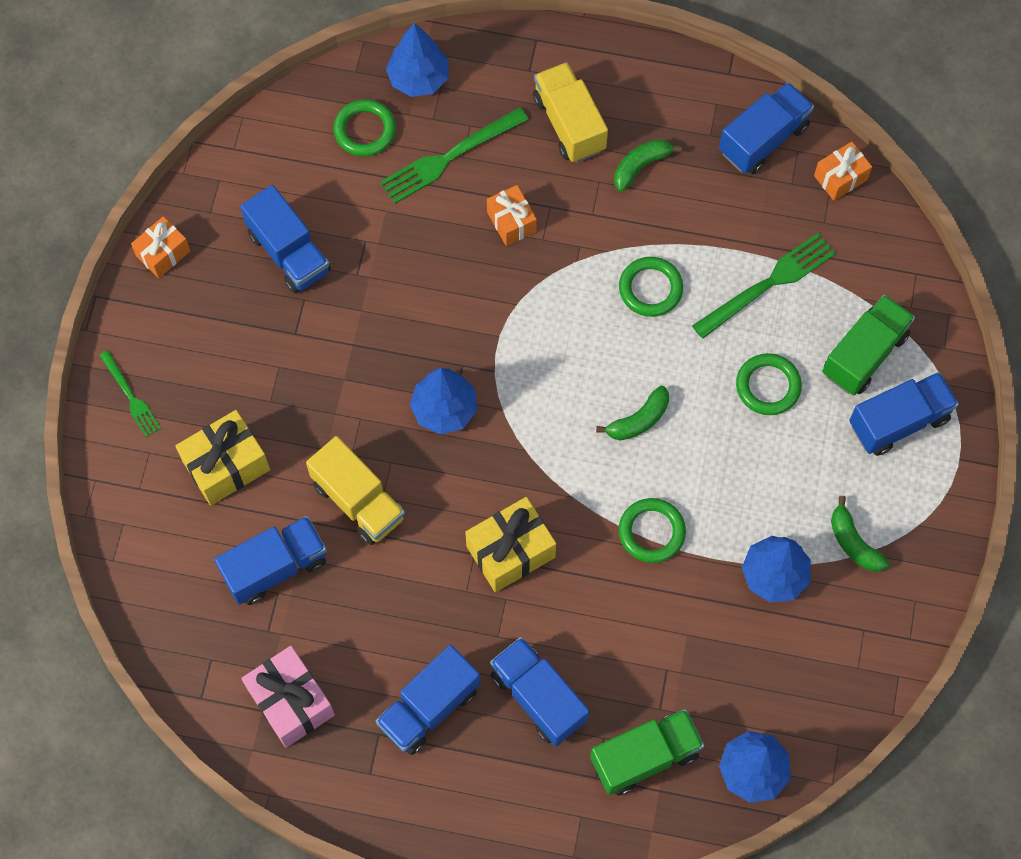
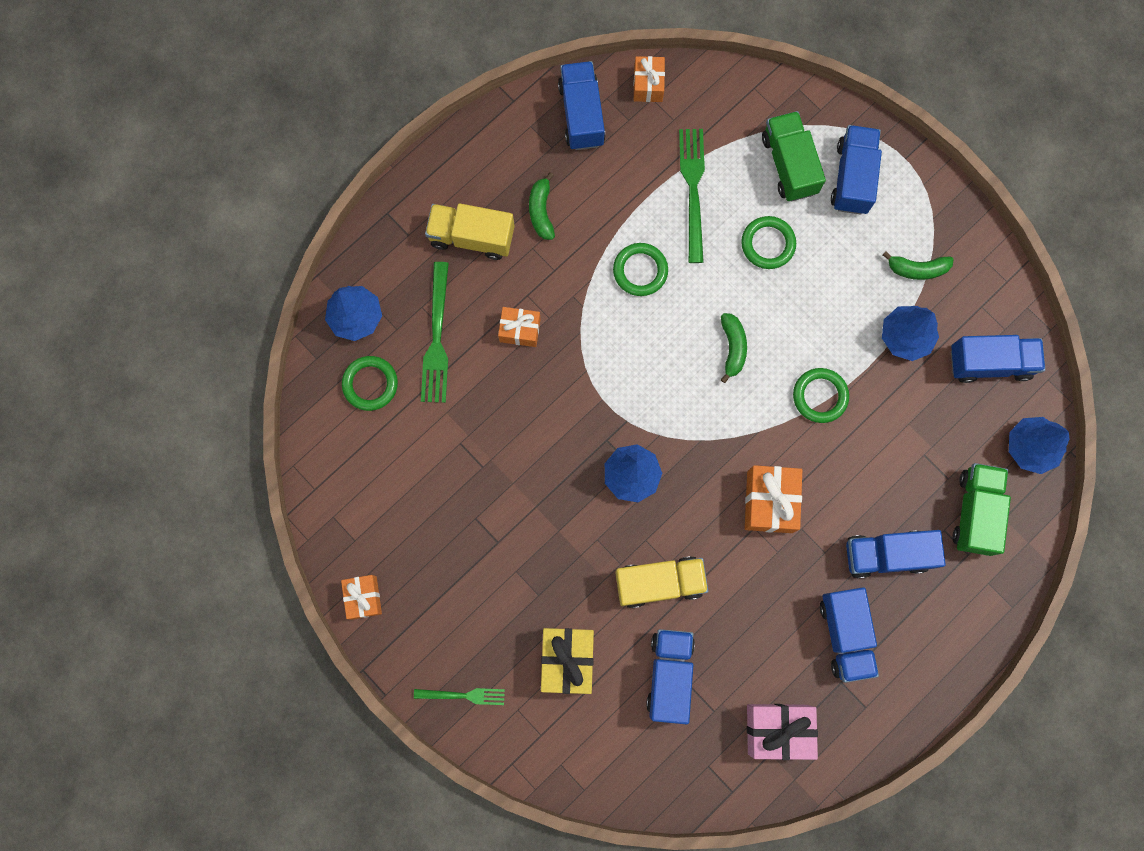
camera: 55 degrees left, 10 degrees up
(289, 252) = (430, 504): blue truck -> blue truck (990, 362)
(510, 552) = (769, 502): yellow gift -> orange gift

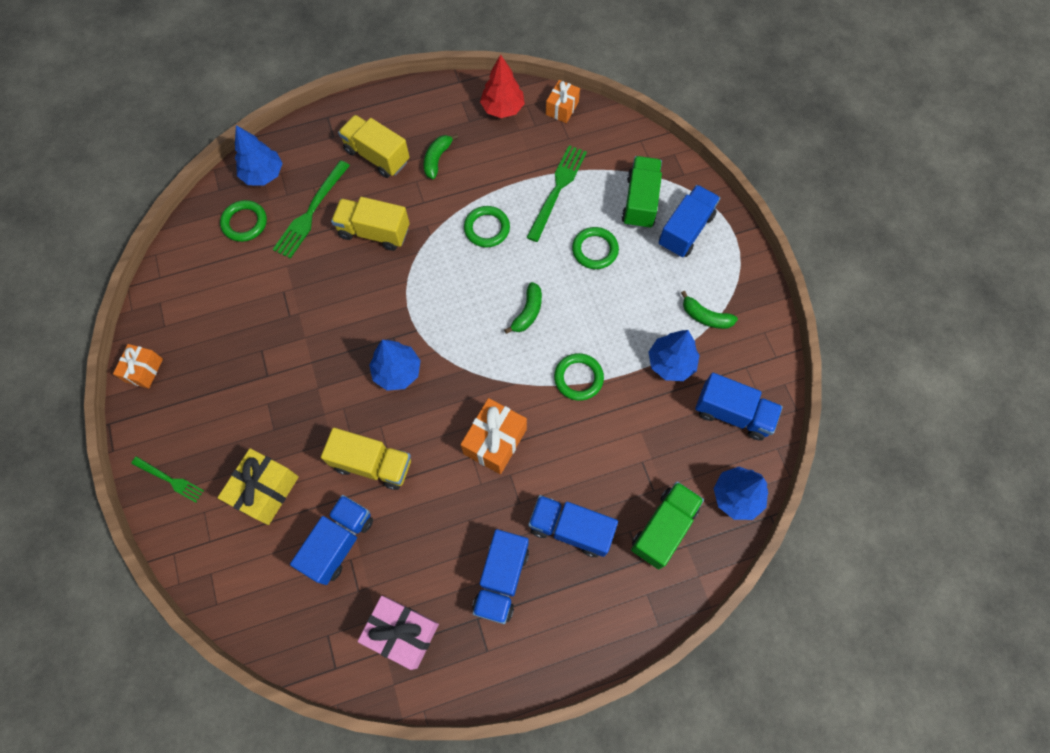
camera: 25 degrees right, 10 degrees down
(520, 330) = (374, 232): orange gift -> yellow truck
(581, 114) = (502, 108): blue truck -> red tree

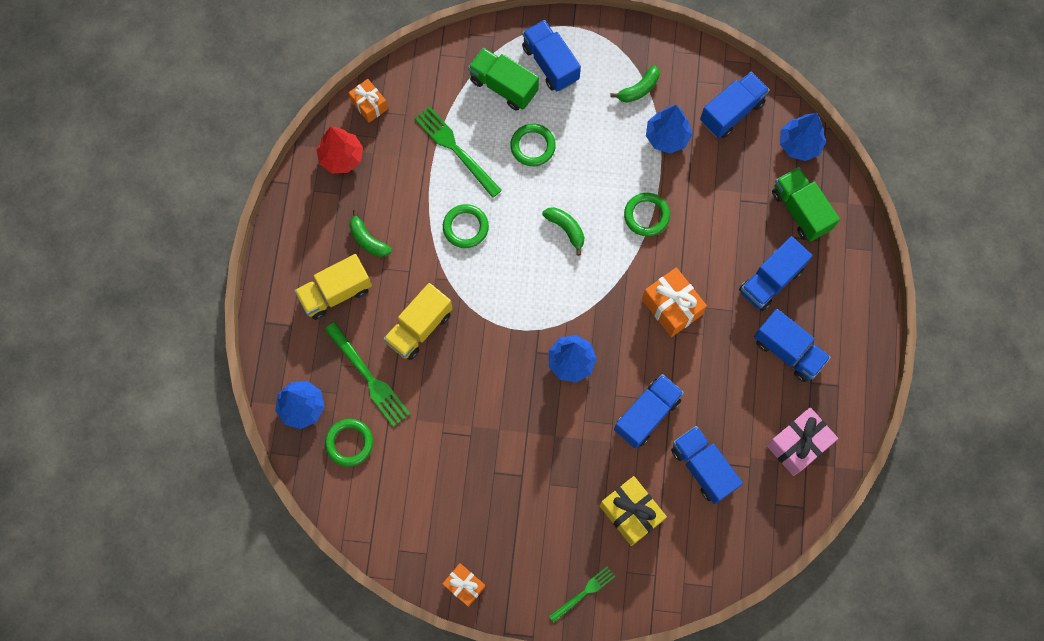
camera: 65 degrees left, 5 degrees up
(372, 464) = (646, 414): yellow truck -> blue truck

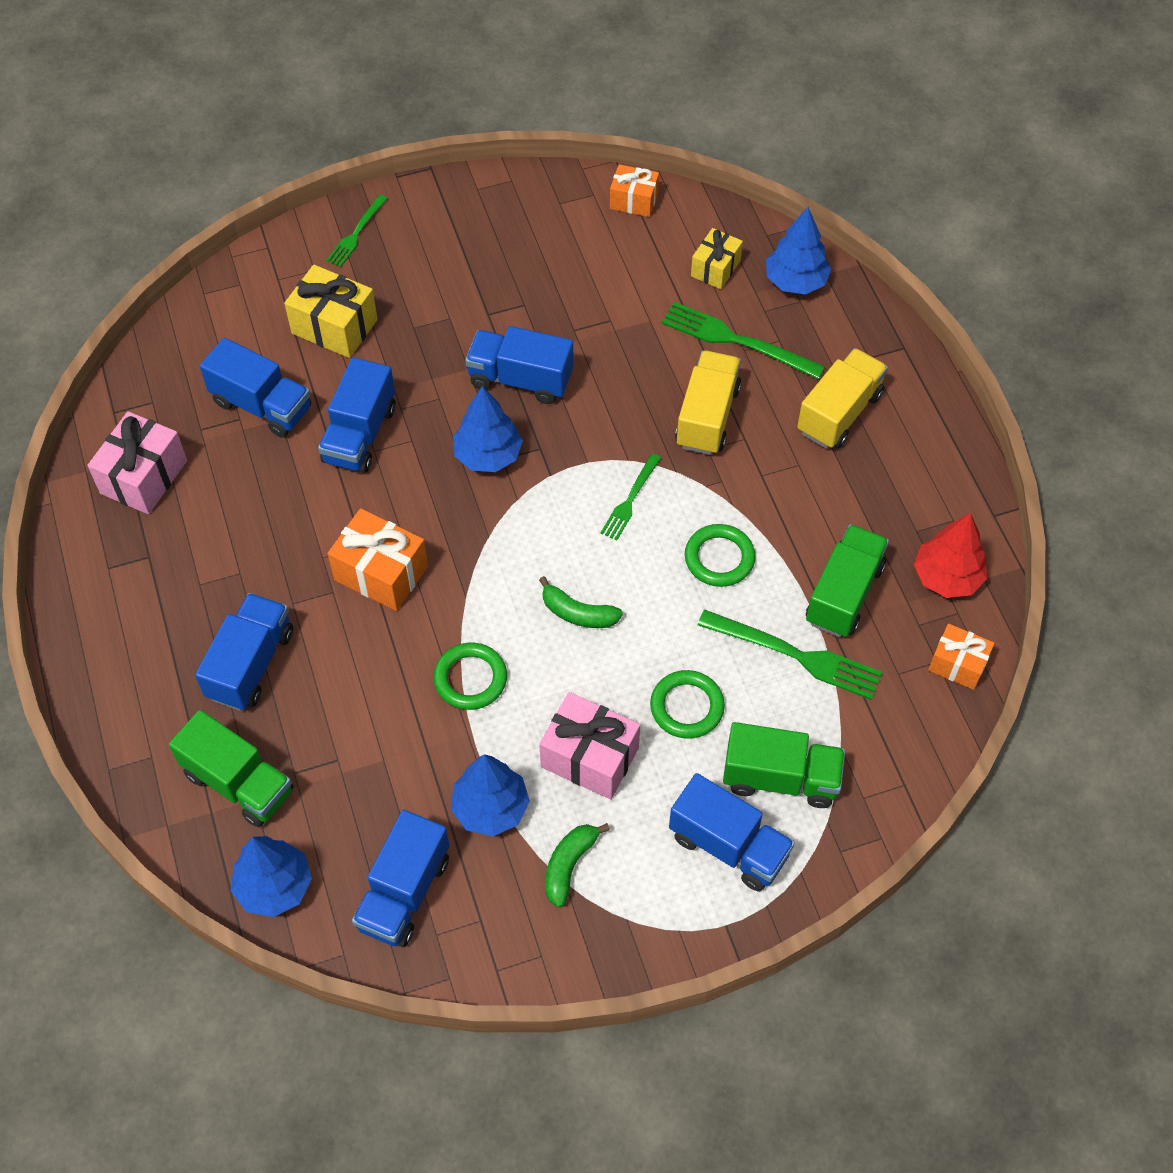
camera: 155 degrees right, 15 degrees down
(349, 443) = (715, 268): green ring -> yellow gift
(368, 240) = (840, 490): green banana -> none
(406, 173) = (844, 594): none -> green truck
(464, 585) = (499, 191): orange gift -> orange gift (633, 201)
(498, 290) = (630, 500): none -> green fork
(600, 141) = (589, 757): none -> pink gift
(788, 351) = (194, 582): blue truck -> blue truck (520, 379)

